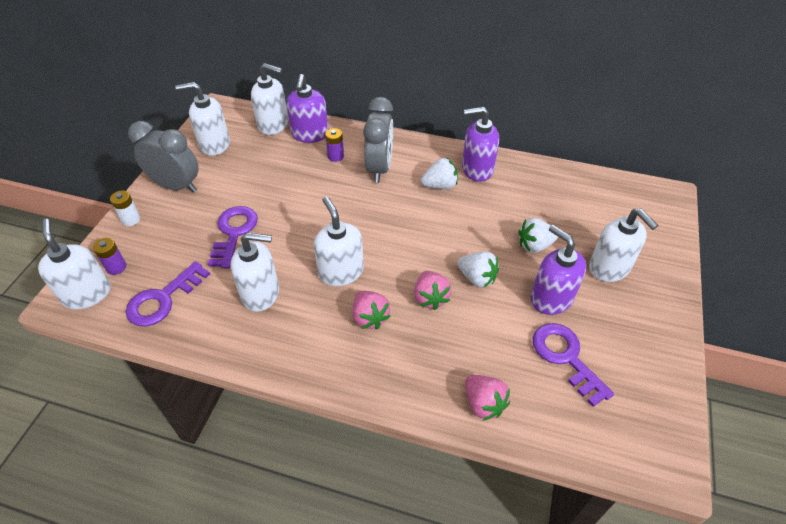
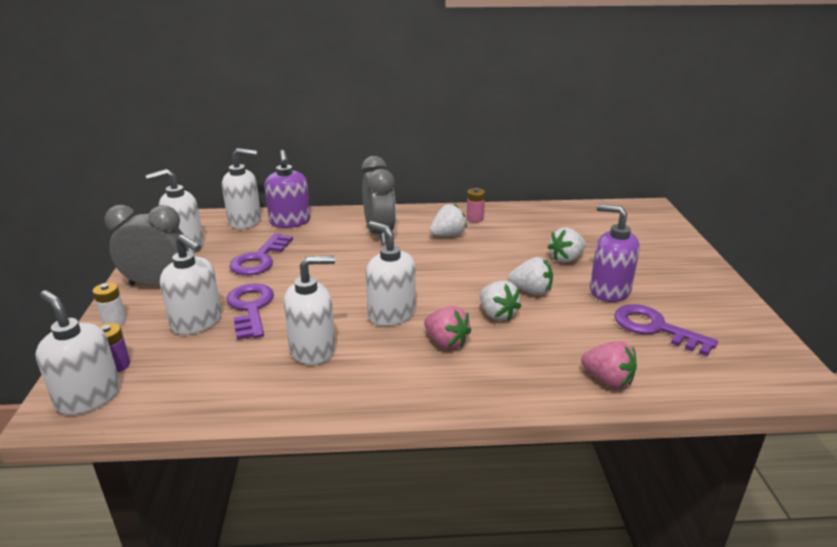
camera: 20 degrees left, 20 degrees down
(163, 299) = (195, 380): purple key -> purple key (259, 259)
(335, 156) = (328, 232): purple battery -> none
(430, 298) = (497, 314): pink strawberry -> white strawberry
(477, 169) = (475, 219): purple soap dispenser -> pink battery
(609, 268) = (642, 260): white soap dispenser -> white soap dispenser (197, 322)

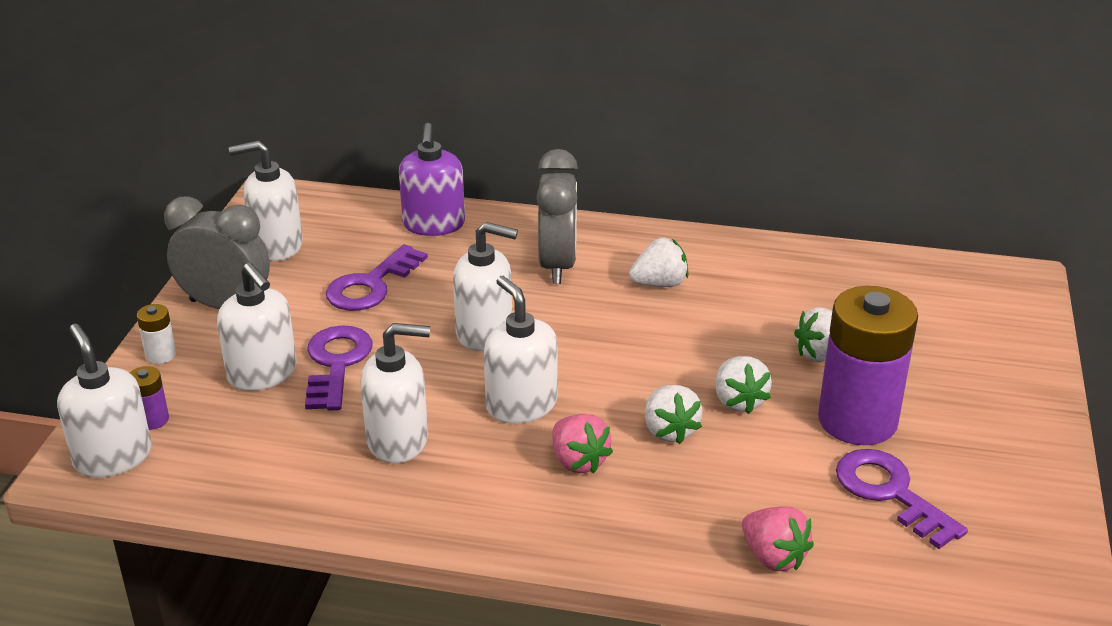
camera: 15 degrees right, 5 degrees up
(245, 221) = (370, 214): white soap dispenser -> white soap dispenser (485, 333)
(475, 219) = (715, 259): pink battery -> none
(531, 291) = (738, 401): white strawberry -> white strawberry turned 45 degrees clockwise
(609, 291) = (857, 420): purple soap dispenser -> purple battery

